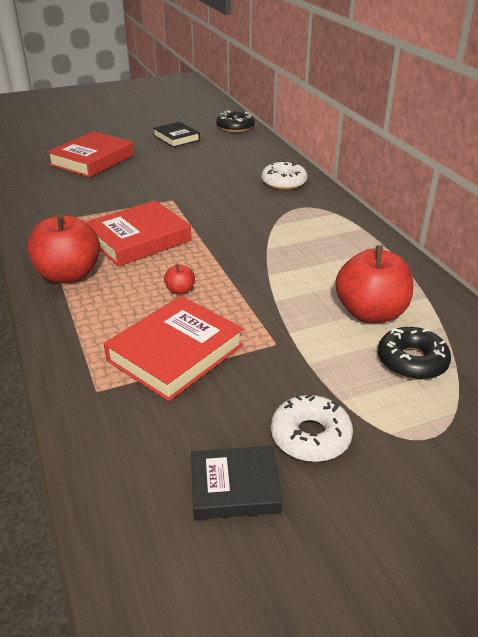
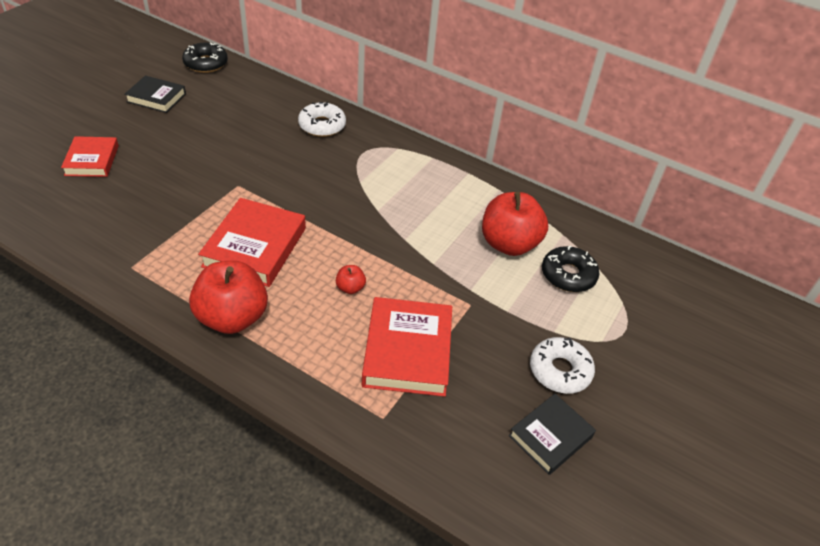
camera: 40 degrees left, 10 degrees up
(92, 160) = (92, 160): red book -> red book, size x0.63

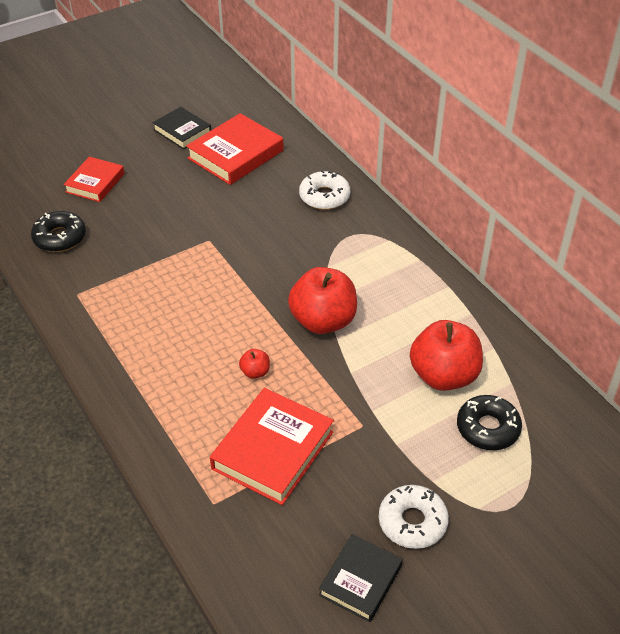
camera: 30 degrees right, 0 degrees up
(206, 63) = (247, 104): black donut -> black donut (60, 237)
(232, 317) = (135, 367): red apple -> red apple (323, 321)
(255, 247) = (190, 306): red book -> red book (235, 154)
(550, 436) = (360, 580): black book -> black book turned 45 degrees counterclockwise

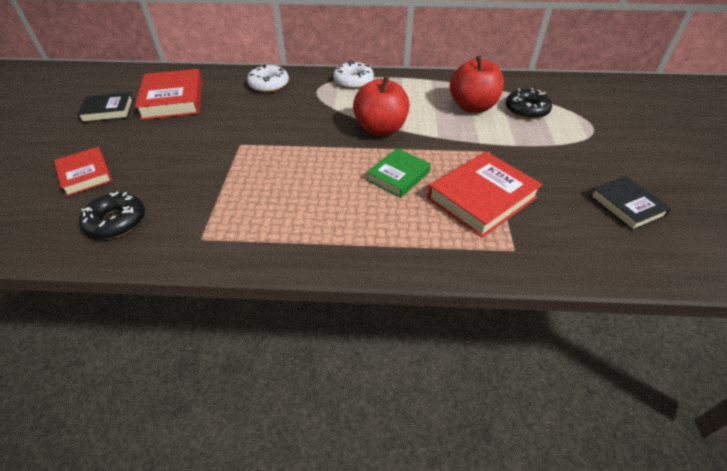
camera: 55 degrees left, 0 degrees up
(255, 372) = (398, 176): red apple -> green book
(273, 450) = (482, 198): red book -> red book turned 75 degrees clockwise
(412, 522) = (585, 165): white donut -> white donut (353, 81)

